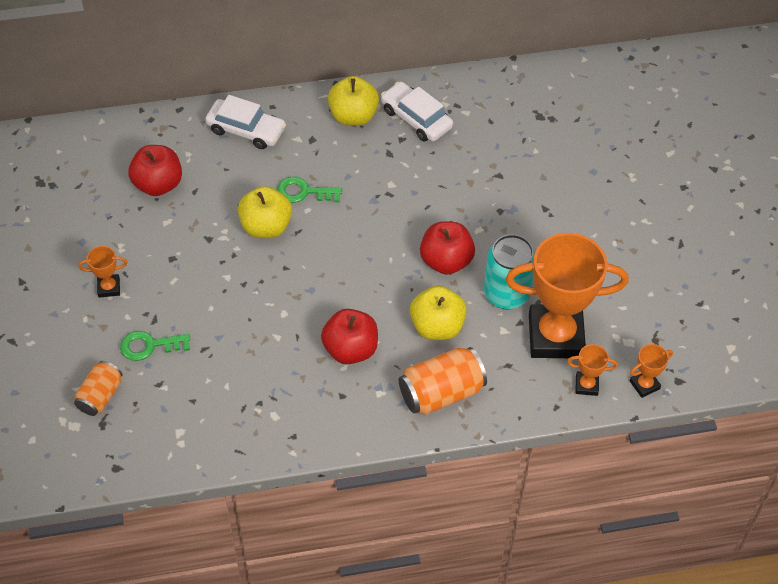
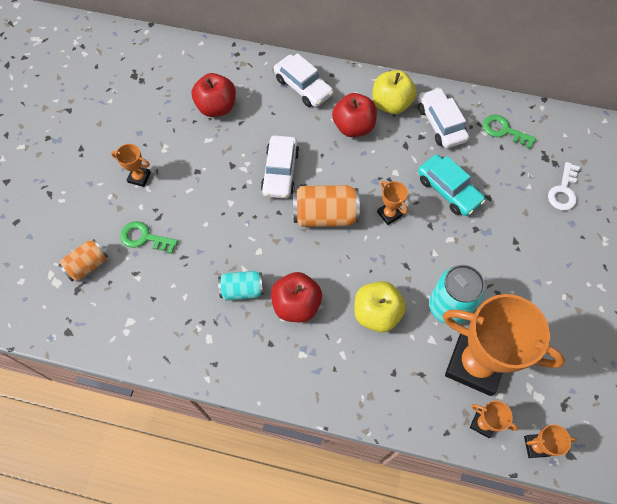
camera: 25 degrees right, 10 degrees up
(266, 227) = (280, 172): yellow apple -> white car
(285, 357) = (242, 290): none -> turquoise can
(303, 192) = (323, 153): green key -> green key (503, 130)
(404, 227) = (389, 214): none -> orange trophy
(441, 393) = (353, 376): orange can -> orange can (325, 215)
(446, 261) = (410, 257): red apple -> red apple (353, 127)
(455, 182) = (448, 190): none -> turquoise car
(571, 143) = (563, 191): none -> white key

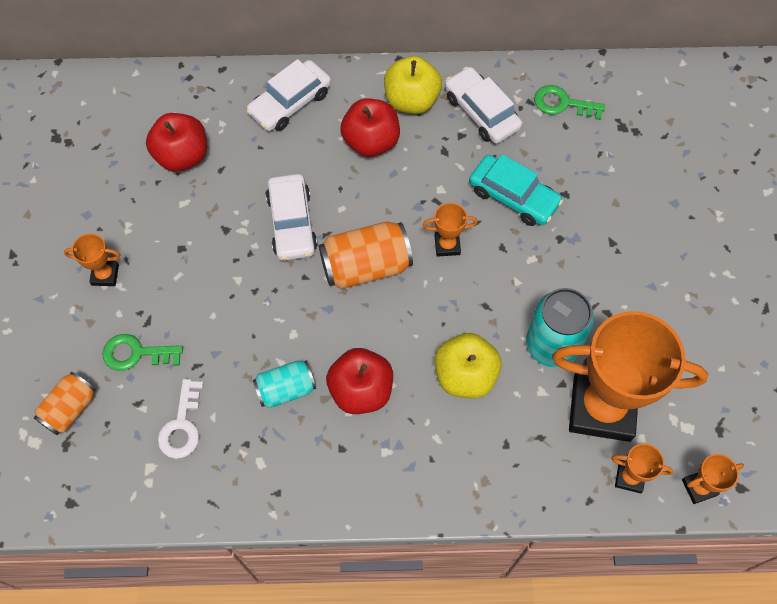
camera: 15 degrees left, 0 degrees up
(303, 87) = (290, 103): white car -> white car turned 105 degrees clockwise
(389, 214) = (447, 245): orange trophy -> orange trophy turned 45 degrees counterclockwise
(563, 191) = (654, 164): white key -> white key (182, 426)

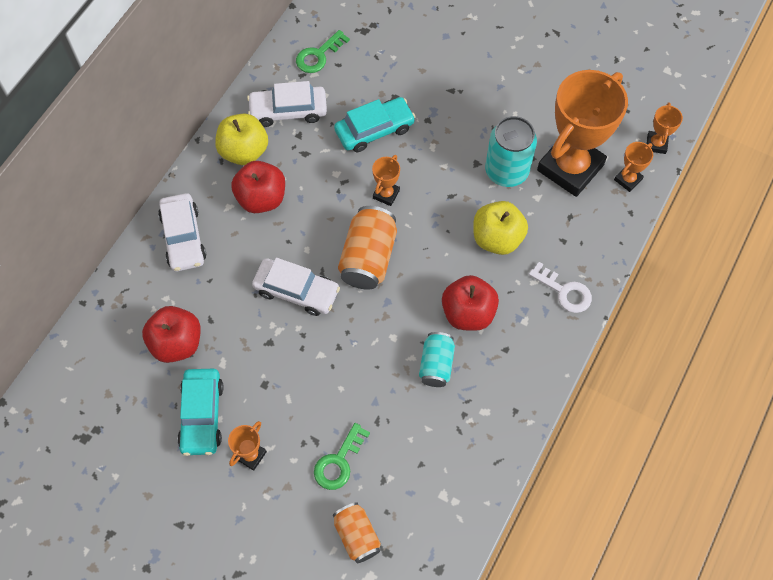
camera: 60 degrees left, 0 degrees up
(123, 214) = (202, 415): none -> turquoise car
(182, 426) = (422, 455): white key -> white key (564, 291)

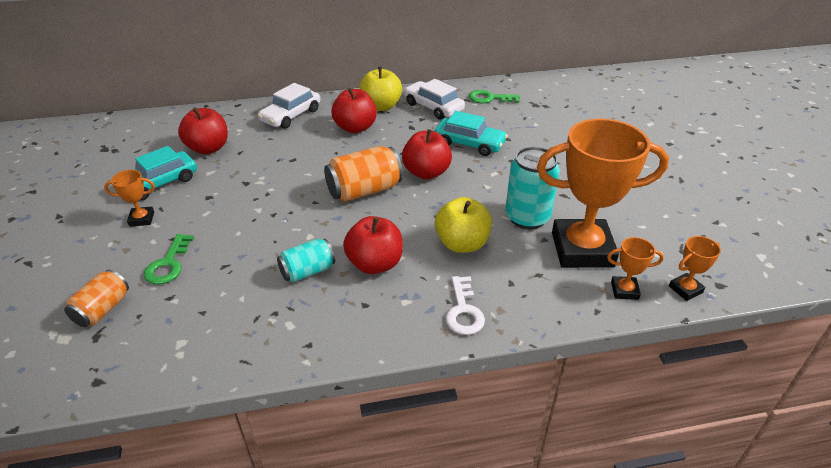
camera: 50 degrees right, 25 degrees down
(296, 291) = (300, 174): white car -> none
(338, 462) = (168, 264): green key -> green key turned 75 degrees counterclockwise
(386, 194) = (426, 173): orange trophy -> red apple

